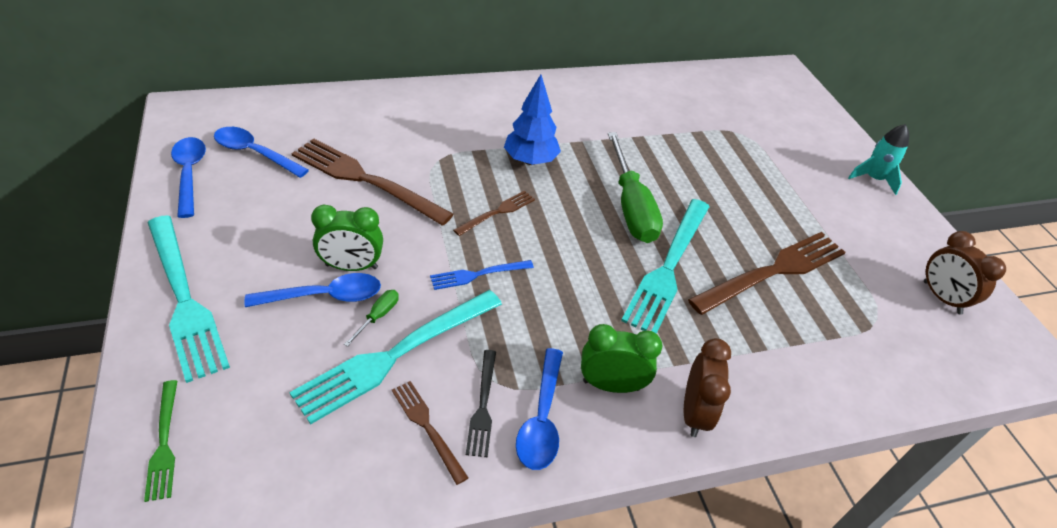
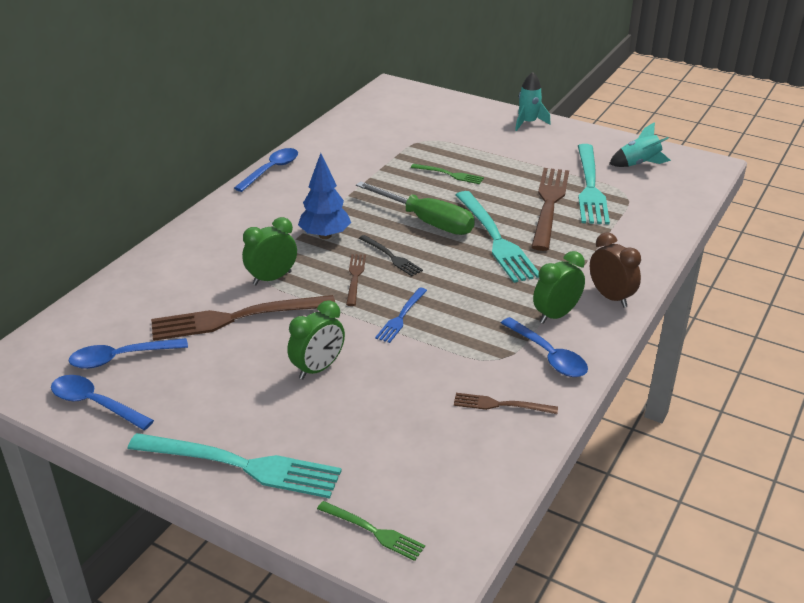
camera: 40 degrees left, 10 degrees down
(325, 296) = (330, 394): blue spoon -> blue spoon (271, 170)
(378, 316) = (381, 379): green screwdriver -> none
(394, 356) = (426, 390): turquoise fork -> turquoise fork (590, 188)
(438, 167) = (272, 278): none -> green clock
(483, 407) = (512, 374): black fork -> black fork (392, 257)
(718, 179) = (450, 174): none -> green fork
(941, 298) = (638, 164): brown clock -> turquoise rocket

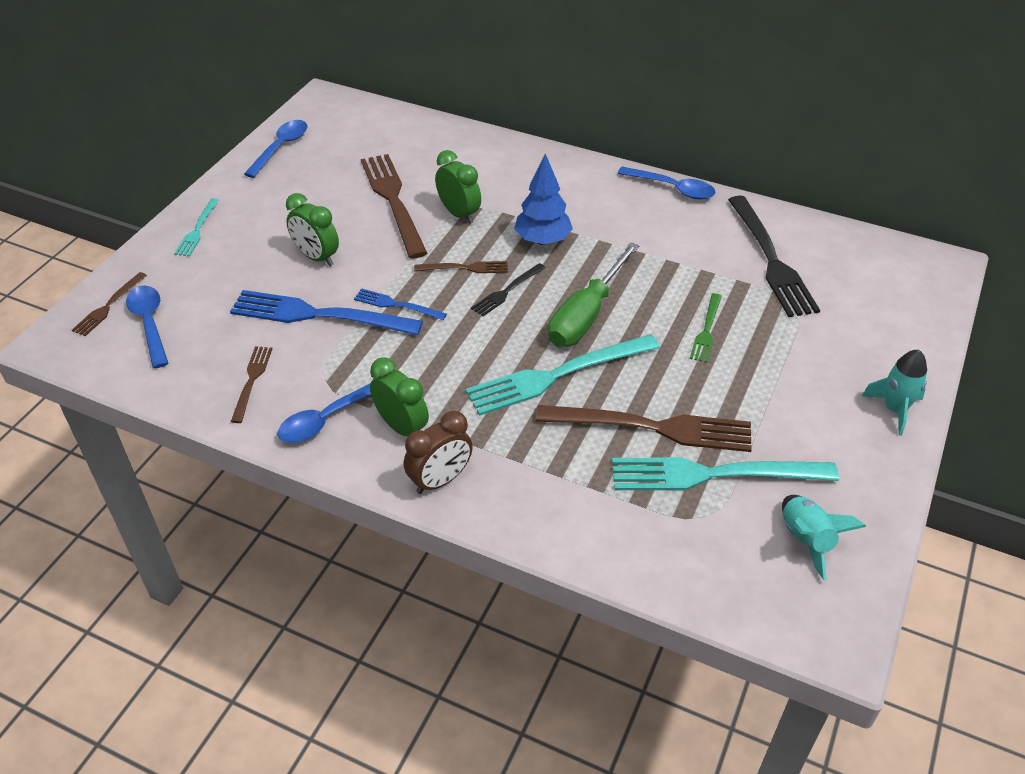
camera: 85 degrees right, 10 degrees up
(121, 358) = (337, 149): blue spoon -> blue spoon (149, 323)
(243, 465) = (197, 230): turquoise fork -> turquoise fork, size x0.51
(374, 532) = (108, 307): green fork -> brown fork
(375, 141) = (772, 261): none -> black fork
(409, 366) = (317, 315): none -> blue fork

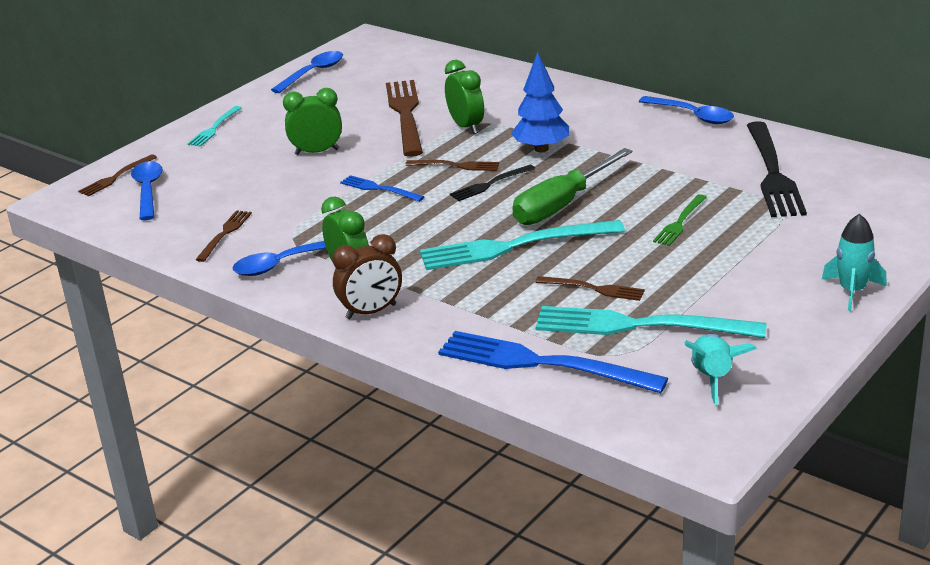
camera: 15 degrees right, 15 degrees down
(316, 257) = (317, 152): green clock -> green clock turned 120 degrees clockwise
(317, 315) = (301, 192): blue fork -> blue fork (540, 363)
(654, 427) = (595, 289): brown fork -> brown fork, size x0.51

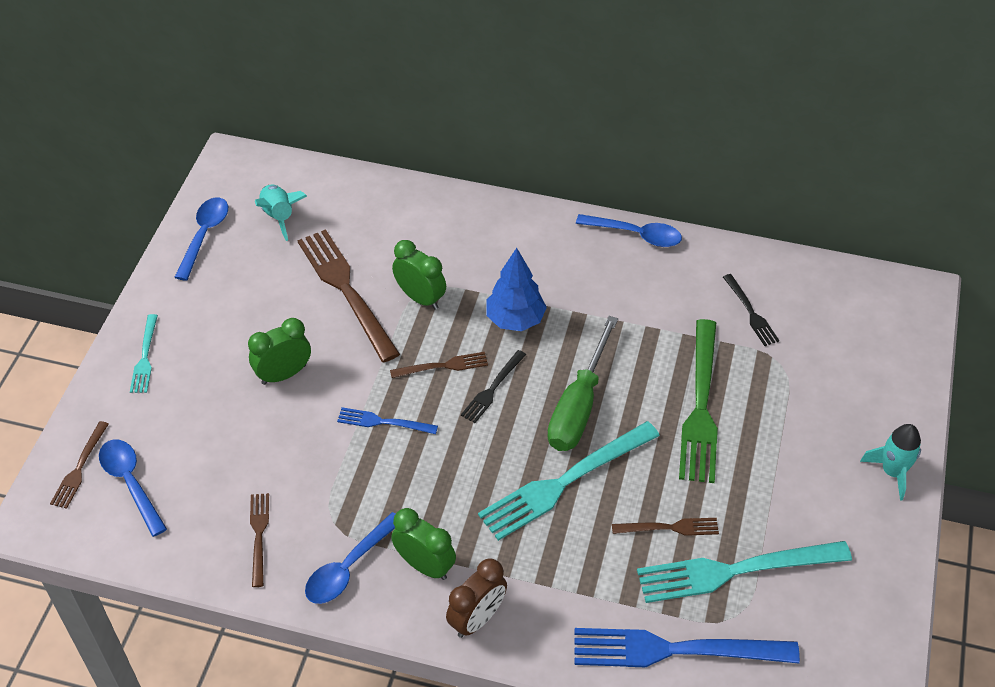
camera: 25 degrees left, 20 degrees up
(680, 223) = (701, 408): green fork -> green fork, size x1.98
(713, 378) = (831, 627): turquoise rocket -> turquoise rocket (279, 216)
(773, 174) = (751, 313): black fork -> black fork, size x0.51

